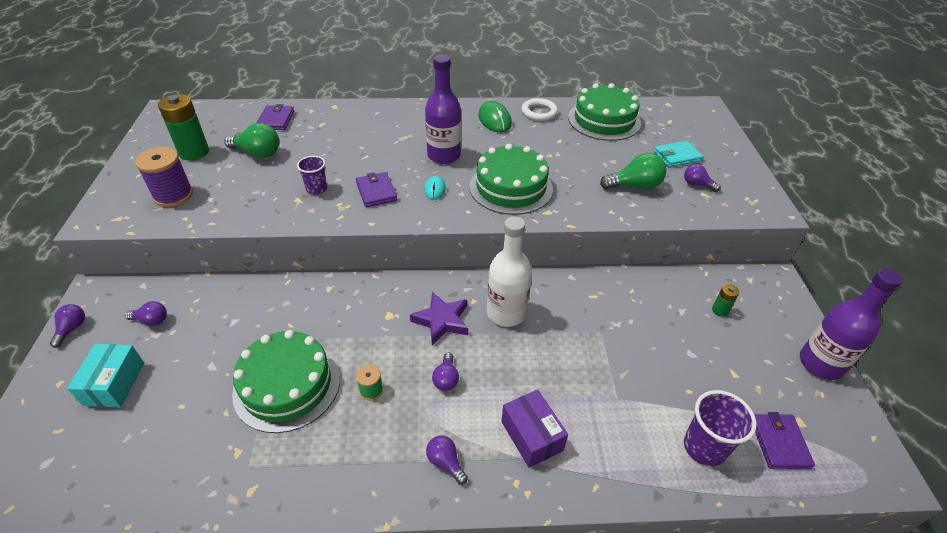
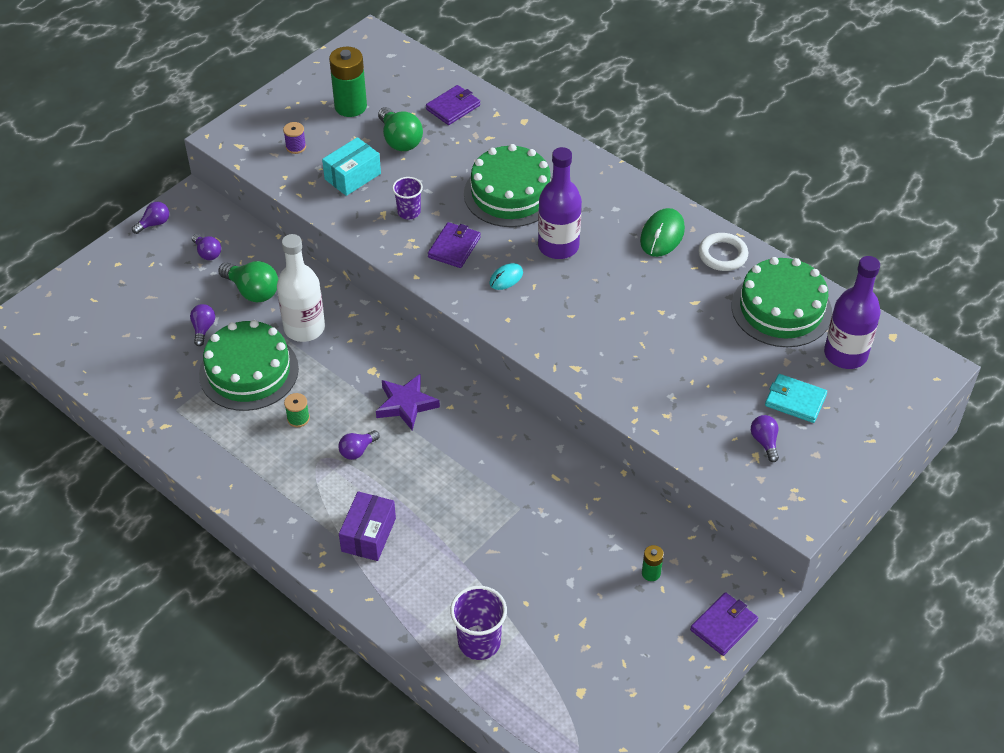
camera: 45 degrees right, 5 degrees up
(114, 383) = (147, 289): turquoise box -> turquoise box (352, 176)
(173, 195) = (296, 147): purple spool -> purple spool, size x0.51
(445, 462) = (293, 504): purple light bulb -> purple light bulb (203, 329)
(506, 313) = (463, 436): white bottle -> white bottle (304, 328)
(511, 187) = (576, 321): green cake -> green cake (510, 193)
(634, 186) = (697, 400): green light bulb -> green light bulb (252, 291)
(779, 442) = (541, 687): purple wallet -> purple wallet (723, 625)
(820, 363) = (671, 677): purple bottle -> purple bottle (845, 354)

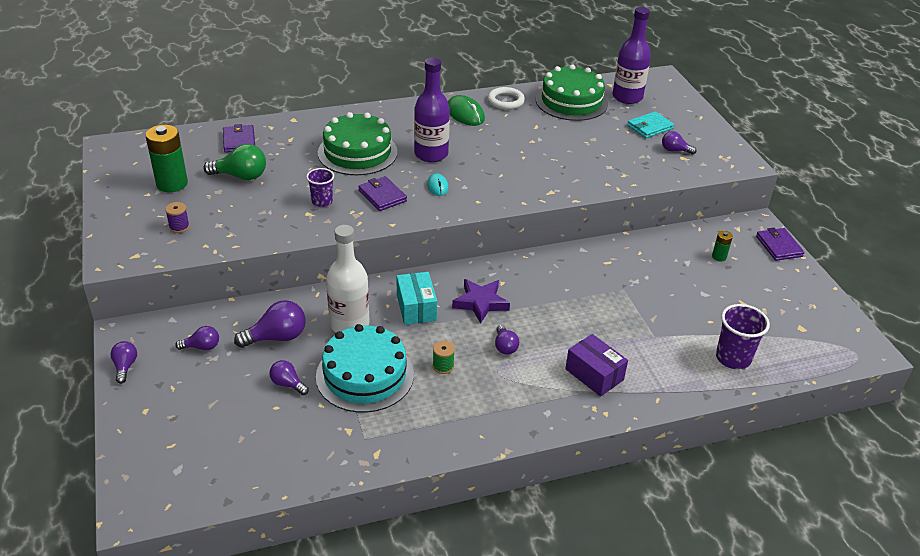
camera: 60 degrees left, 10 degrees down
(249, 371) = (365, 375): green cake -> turquoise cake
(252, 291) = (277, 337): green light bulb -> purple light bulb
(352, 176) = (250, 212): turquoise box -> turquoise box (416, 307)

